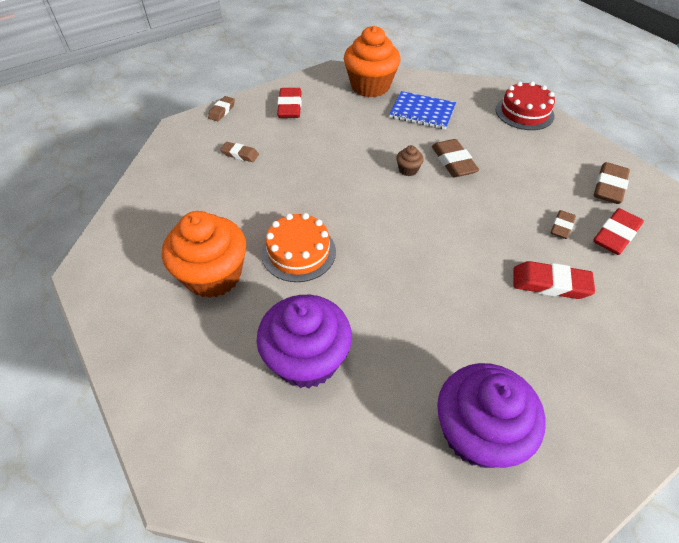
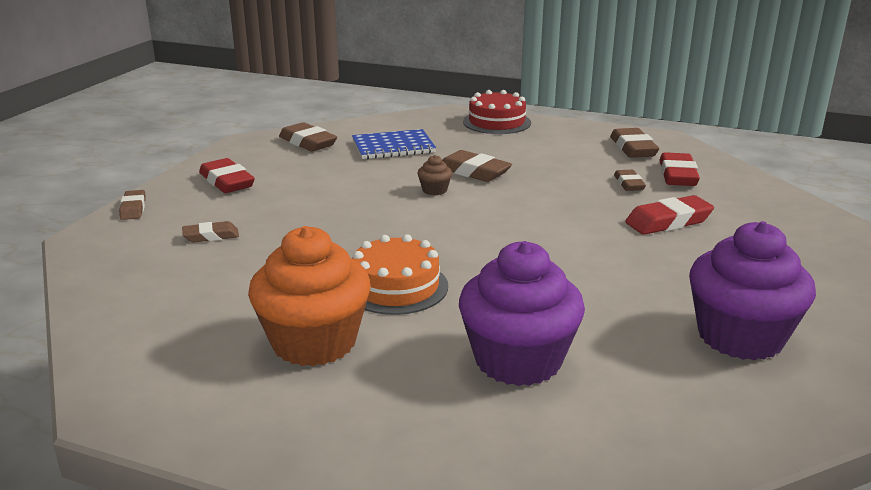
camera: 35 degrees left, 25 degrees down
(370, 86) = (307, 143): orange cupcake -> brown eraser

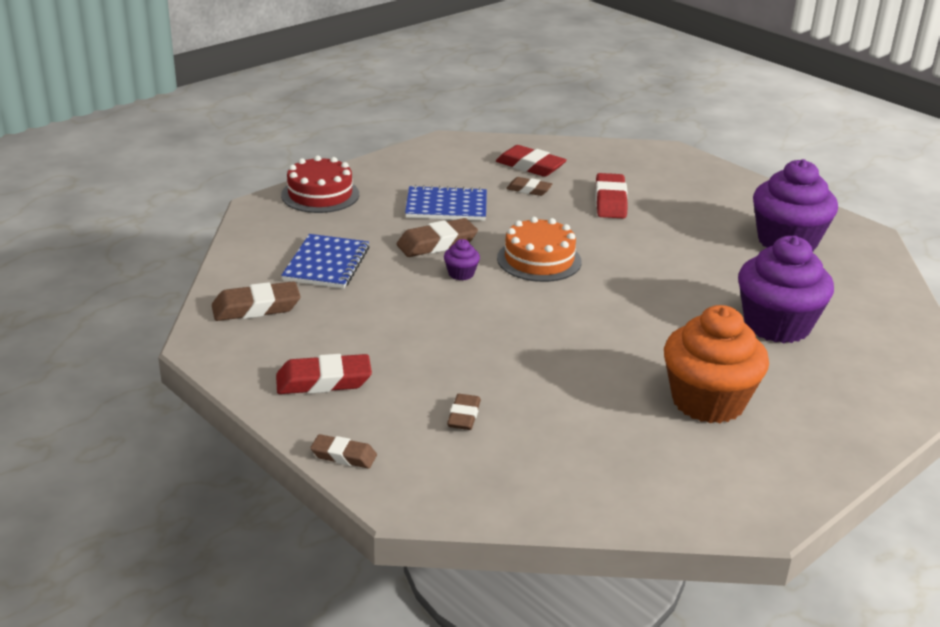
camera: 65 degrees left, 5 degrees up
(396, 287) = (639, 343): orange cake -> orange cake (539, 260)
(434, 190) = (461, 274): brown cupcake -> purple cupcake
(544, 162) = (446, 206): none -> blue notebook
(633, 148) = (457, 161): brown eraser -> none

